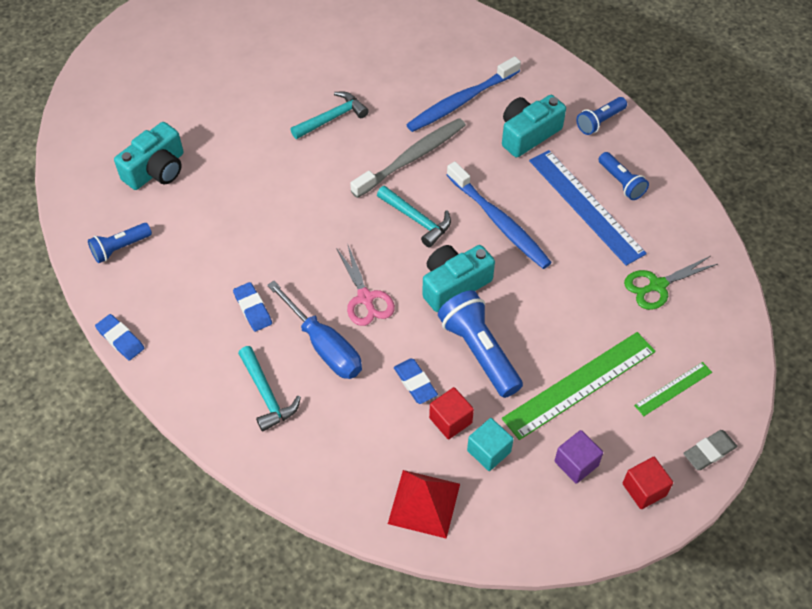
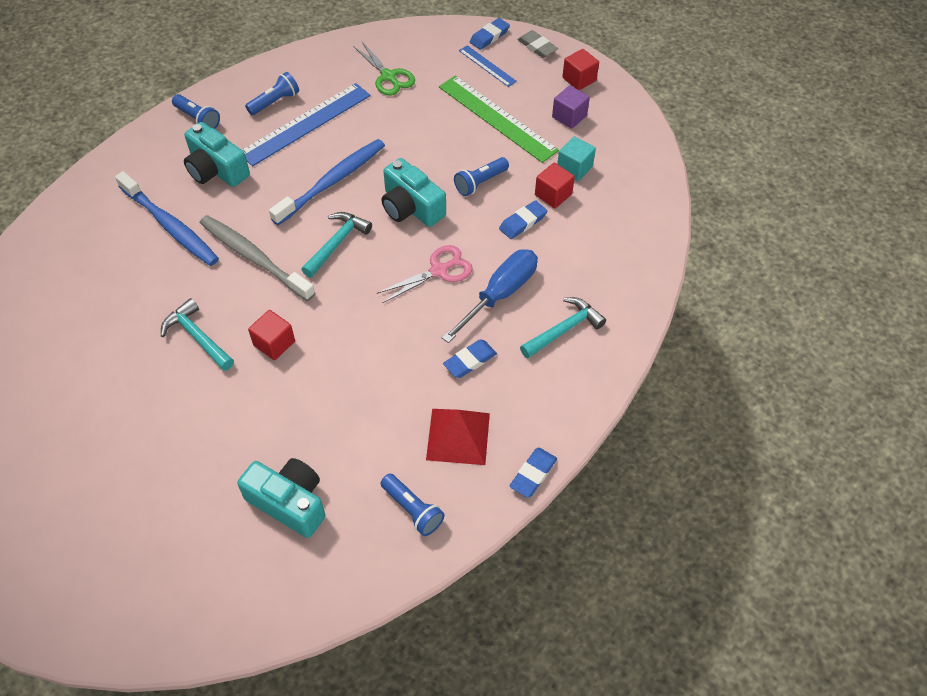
camera: 100 degrees left, 0 degrees up
(312, 168) = (274, 343): none -> red cube
(424, 503) = (633, 203): red pyramid -> red pyramid (458, 436)
(479, 352) = (480, 182): blue flashlight -> blue flashlight, size x0.60
(673, 388) = (487, 66): green ruler -> blue ruler
(729, 400) = (489, 36): none -> blue eraser

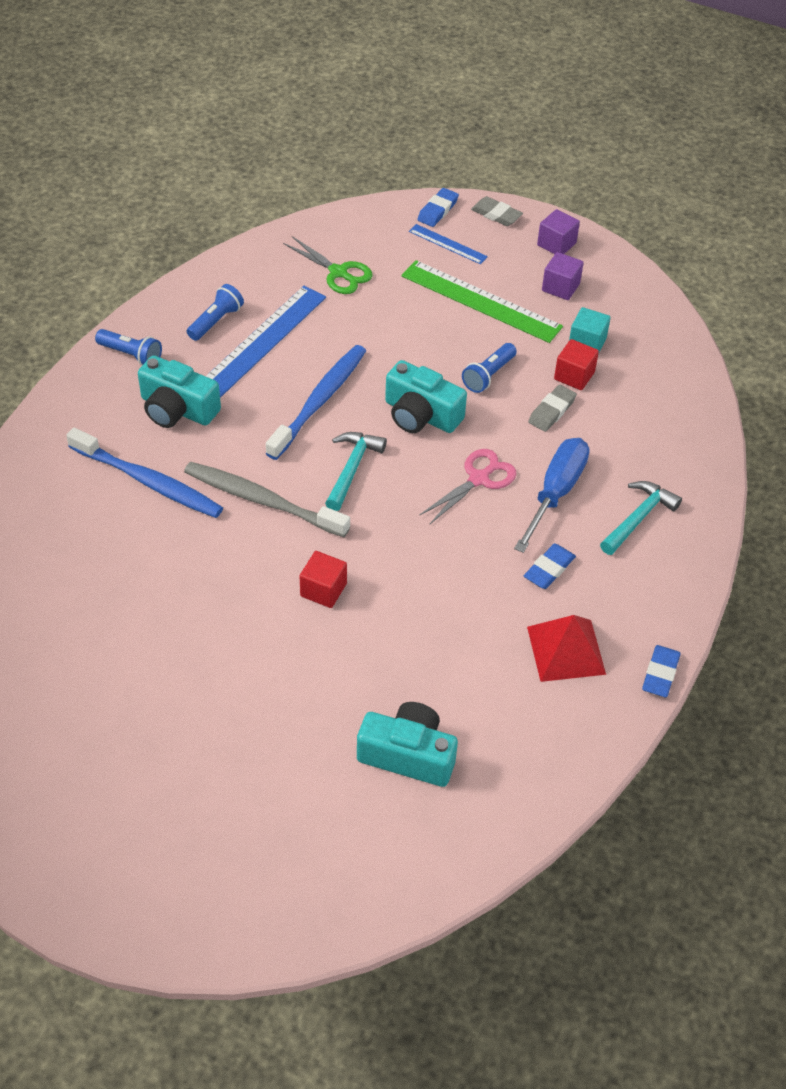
camera: 15 degrees left, 5 degrees down
(197, 337) = (232, 599): turquoise hammer -> none
(412, 509) = (546, 735): blue flashlight -> none
(523, 222) = (552, 411): blue eraser -> grey eraser
(579, 79) = (556, 244): red cube -> purple cube

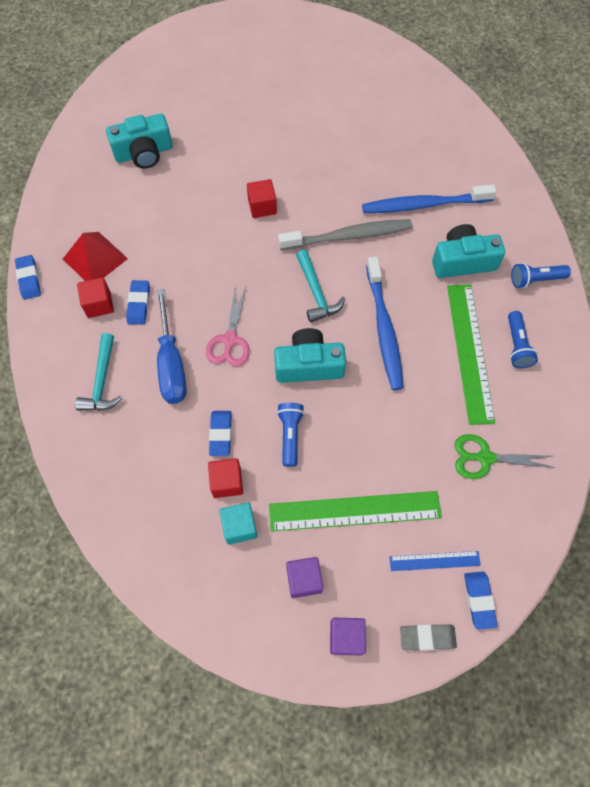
camera: 145 degrees right, 15 degrees up
(262, 340) = (470, 351): blue ruler -> green ruler
(552, 411) = (220, 434): grey eraser -> blue eraser
(594, 595) = (99, 304): none -> red cube

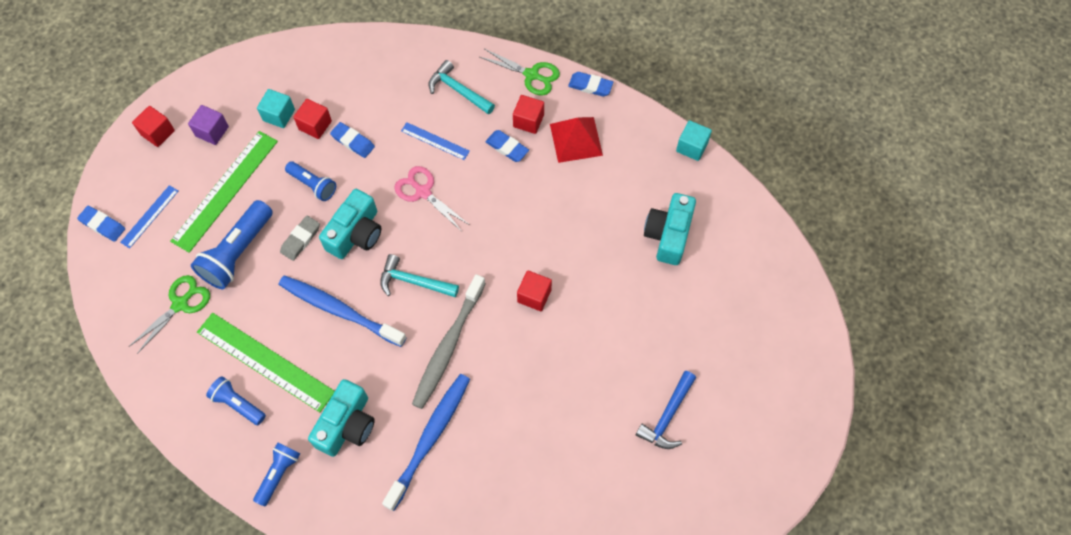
camera: 125 degrees right, 0 degrees up
(45, 331) = (531, 75): none -> green scissors
(48, 177) = (691, 147): none -> turquoise cube
(171, 365) = (435, 141): blue screwdriver -> blue ruler
(288, 86) = (667, 416): none -> blue hammer
(346, 637) = (158, 133): purple cube -> red cube
(402, 448) = (238, 252): none -> blue flashlight
(427, 637) = (113, 178): grey eraser -> grey eraser (300, 239)

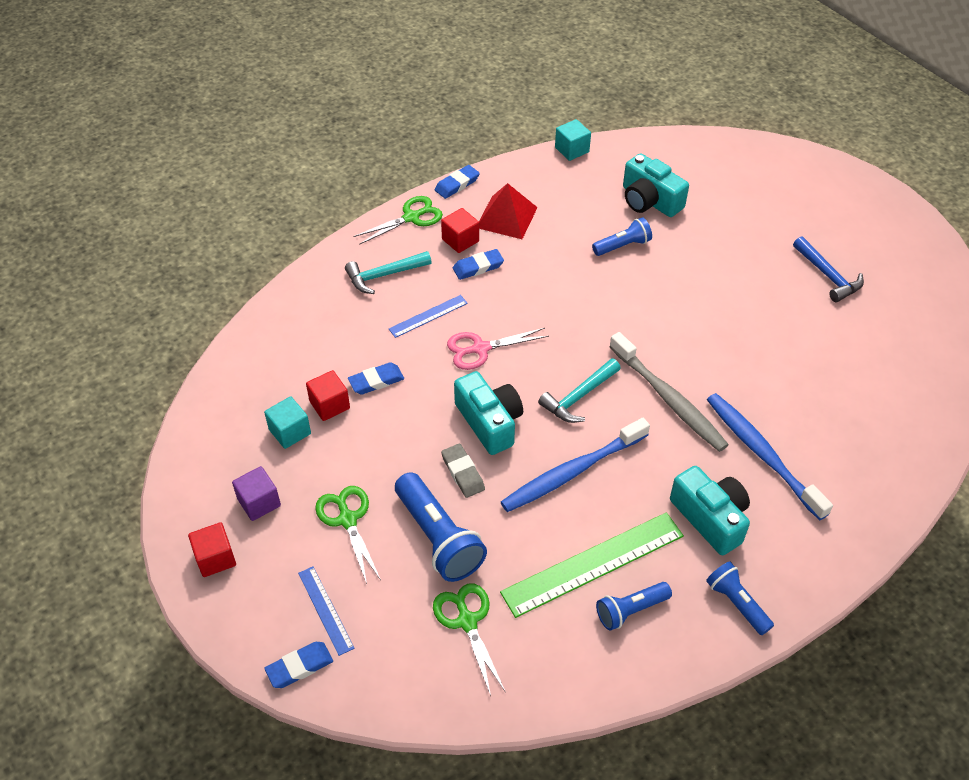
camera: 60 degrees left, 15 degrees down
(225, 190) = (347, 519): green ruler -> green scissors
(313, 185) = (403, 436): blue flashlight -> blue flashlight (622, 246)
(534, 296) = (653, 313): red cube -> none

